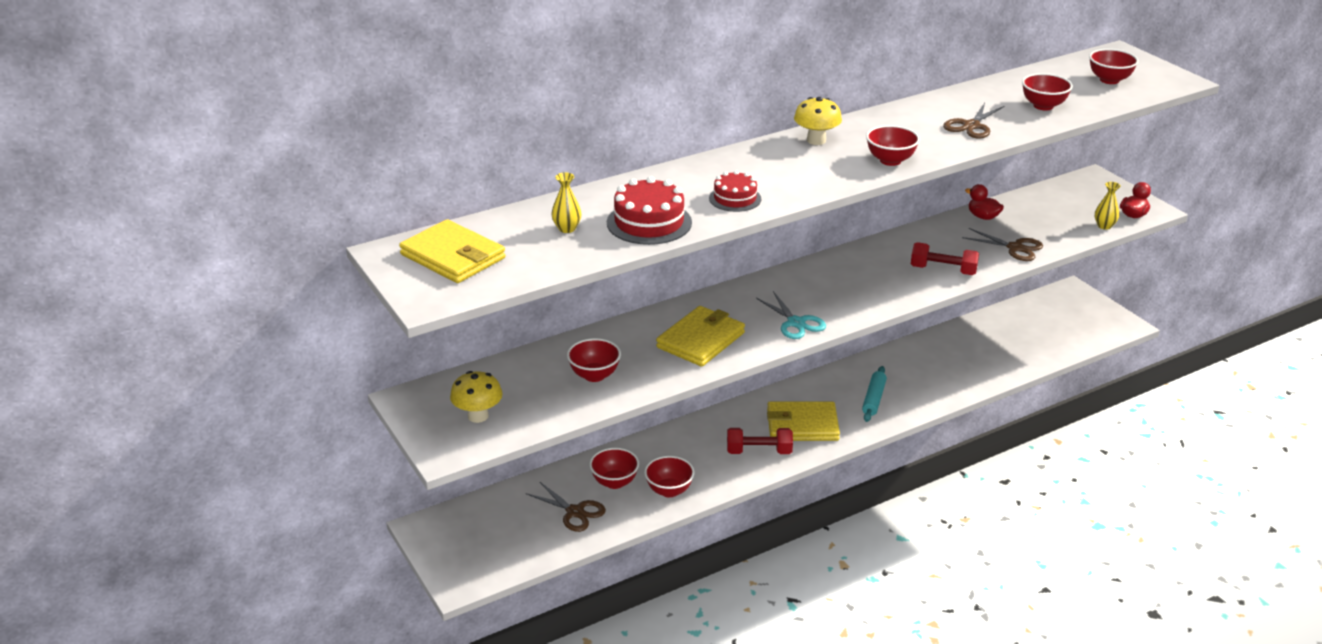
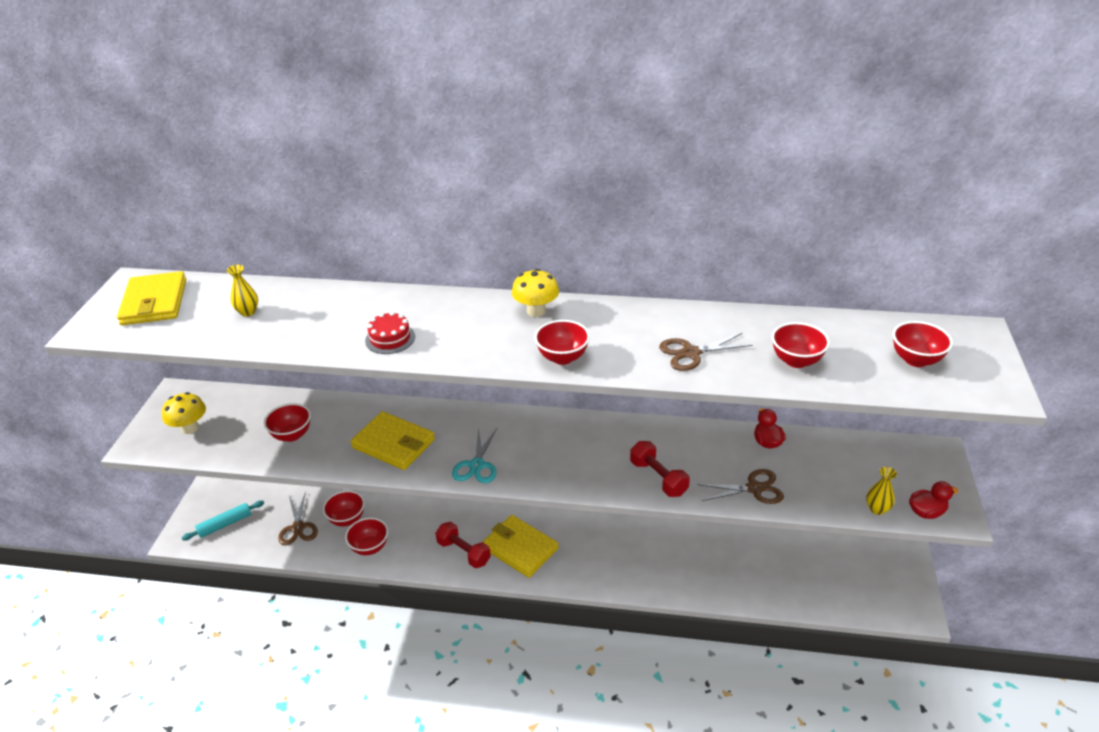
camera: 40 degrees right, 5 degrees up
(649, 222) = (302, 332): red cake -> none
(701, 340) = (393, 444): yellow wallet -> yellow wallet turned 45 degrees clockwise
(874, 399) = (600, 557): turquoise rolling pin -> turquoise rolling pin (225, 524)
(1015, 248) = (754, 488): brown scissors -> brown scissors turned 75 degrees counterclockwise

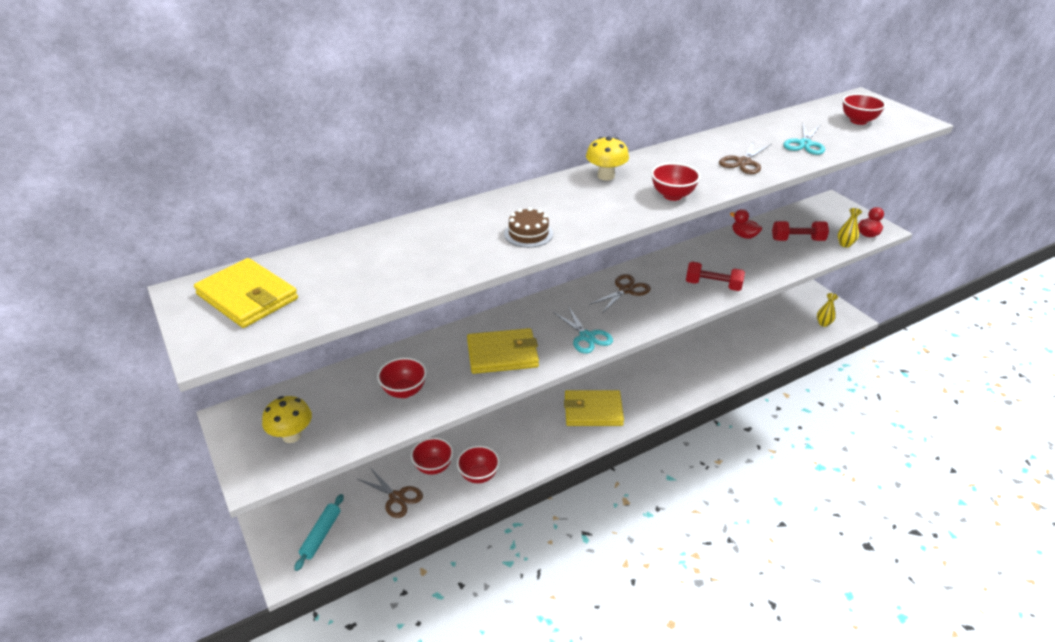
camera: 40 degrees left, 0 degrees up
(248, 312) = (365, 266): yellow vase -> yellow vase (823, 323)
(390, 338) = (528, 234): red cake -> brown cake
(464, 552) = (556, 436): red dumbbell -> red dumbbell (797, 240)
(754, 488) = (772, 264): brown scissors -> brown scissors (626, 290)
(796, 361) = (805, 144): red bowl -> turquoise scissors

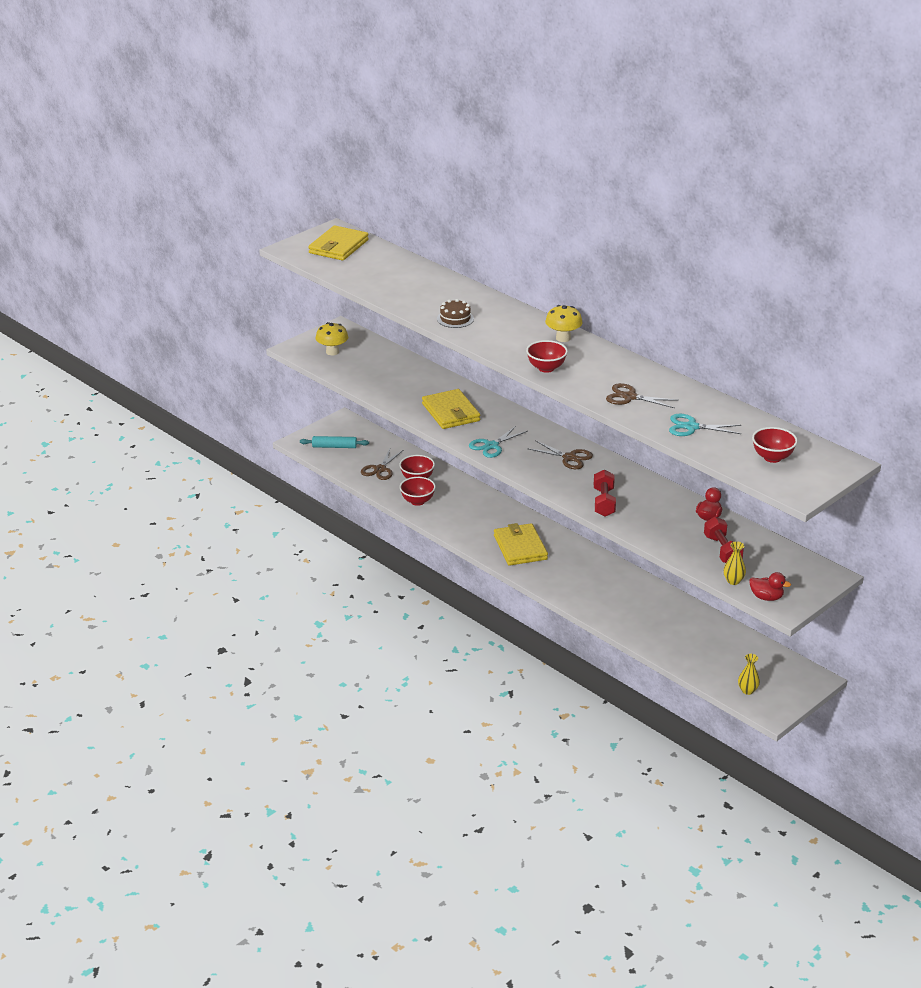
camera: 75 degrees right, 5 degrees down
(404, 391) = (391, 381): red bowl -> none

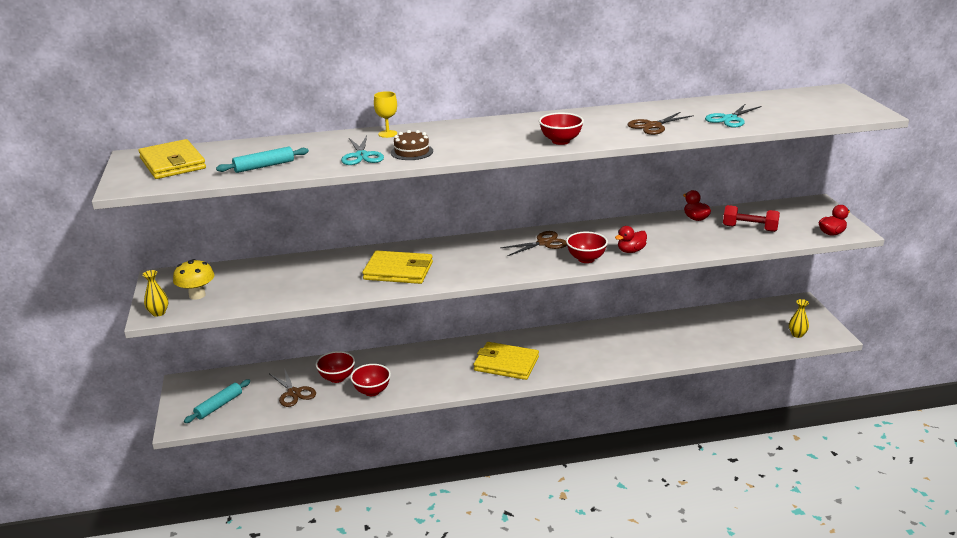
camera: 55 degrees left, 5 degrees down
(369, 278) = (264, 166): none -> turquoise rolling pin
(478, 297) = (387, 134): none -> yellow goblet
(491, 446) = (480, 270): turquoise scissors -> turquoise scissors (361, 156)
(563, 338) = (515, 123): yellow mushroom -> none
(604, 502) = (631, 251): red dumbbell -> red duck
(733, 581) = (798, 238): yellow vase -> yellow vase (158, 313)
(772, 457) = (807, 107): red bowl -> red bowl (586, 259)

